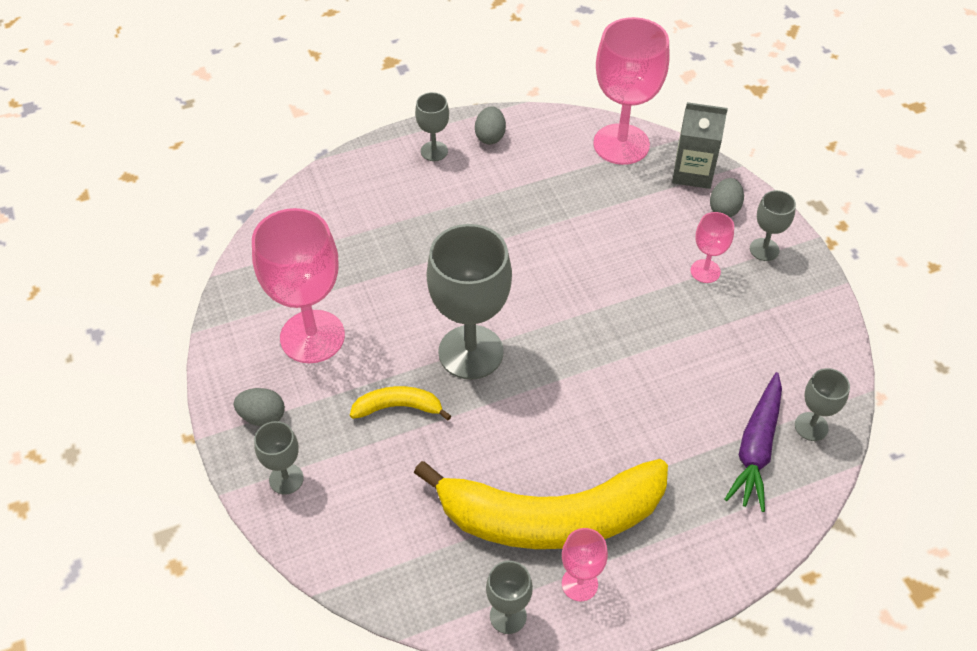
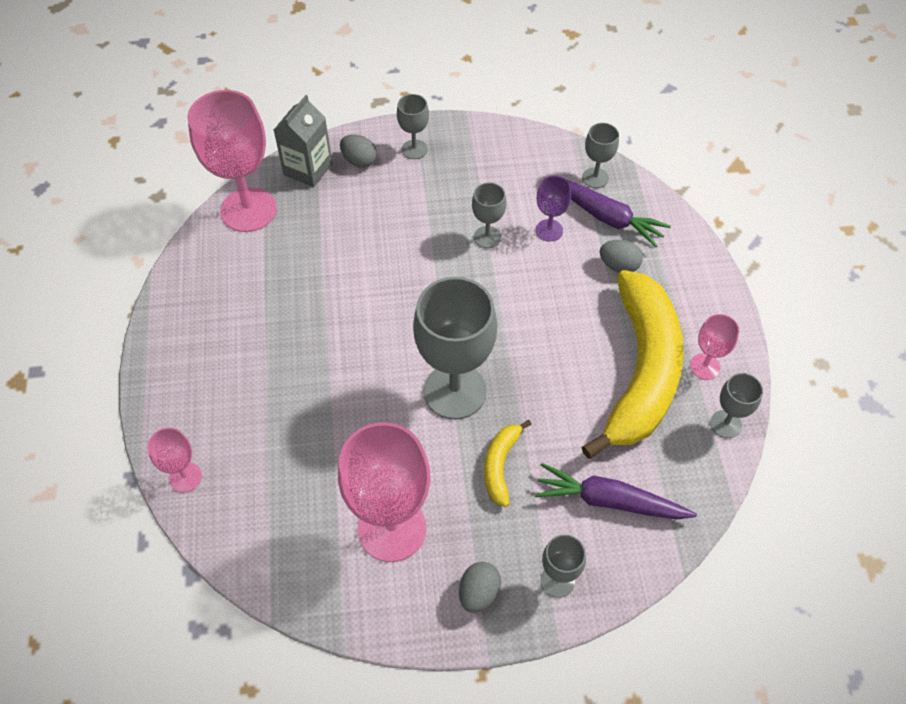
camera: 75 degrees left, 5 degrees up
(382, 511) = (609, 501): none -> purple carrot
(434, 151) = (183, 366): grey goblet -> grey goblet (487, 237)
(490, 136) = (186, 312): grey egg -> grey egg (618, 266)
(705, 271) = (423, 195): pink goblet -> pink goblet (185, 477)
(709, 394) = (549, 230): none -> purple goblet

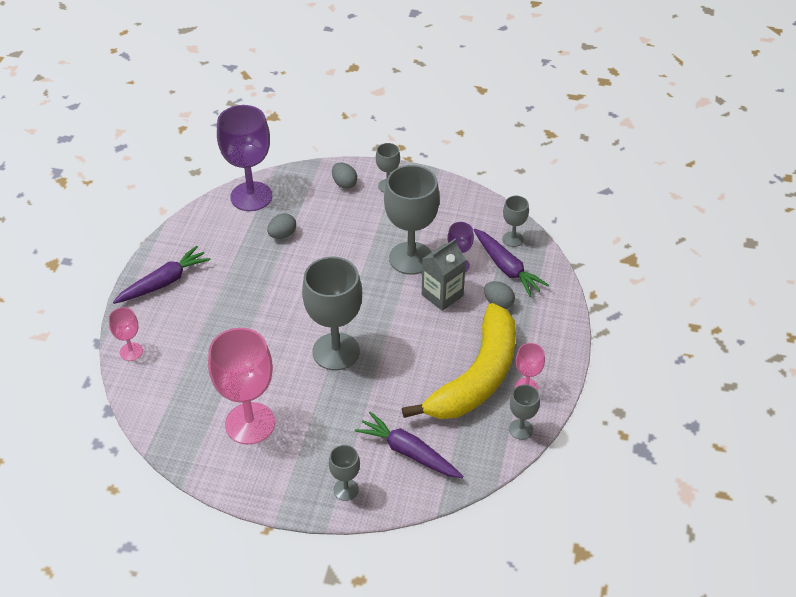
camera: 20 degrees right, 10 degrees down
(186, 363) = (164, 282): none -> purple carrot
(248, 210) = (251, 196): pink goblet -> purple goblet
(308, 169) = (305, 180): grey carton -> grey carton (442, 295)
(478, 593) = (288, 480): grey egg -> grey egg (282, 235)
(487, 237) = (411, 258): grey goblet -> grey goblet, size x2.06
(500, 465) = (343, 407): yellow banana -> none

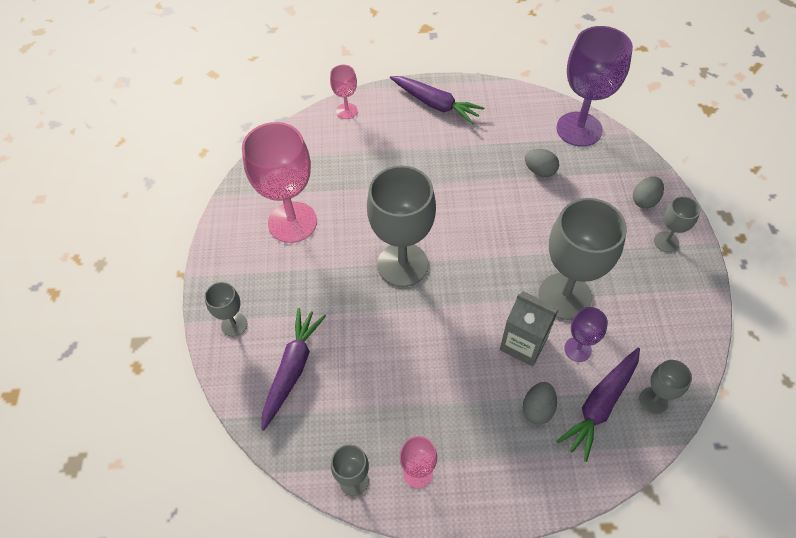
camera: 75 degrees right, 10 degrees up
(476, 377) = (414, 412): yellow banana -> none

